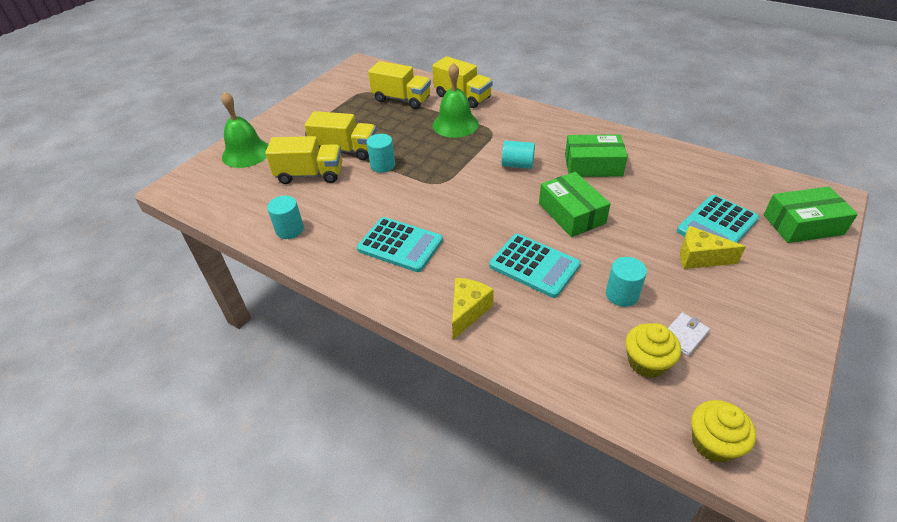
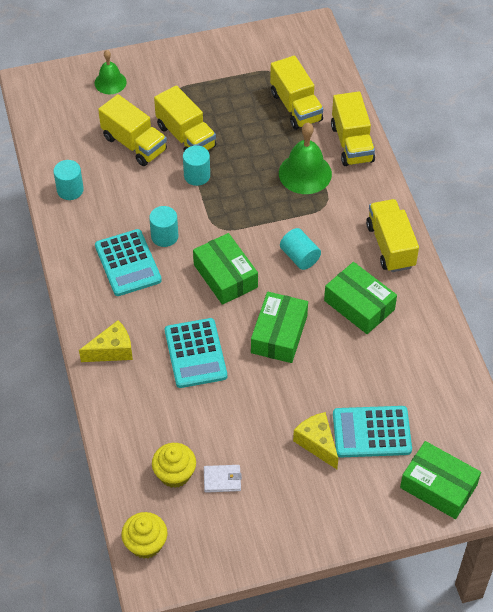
camera: 40 degrees right, 10 degrees up
(246, 153) = (110, 82): green bell -> green bell, size x0.63
(484, 205) = (225, 276): none -> green box
(561, 127) = (390, 246): none -> yellow truck
(622, 294) = (223, 422): turquoise cylinder -> turquoise cylinder (164, 236)

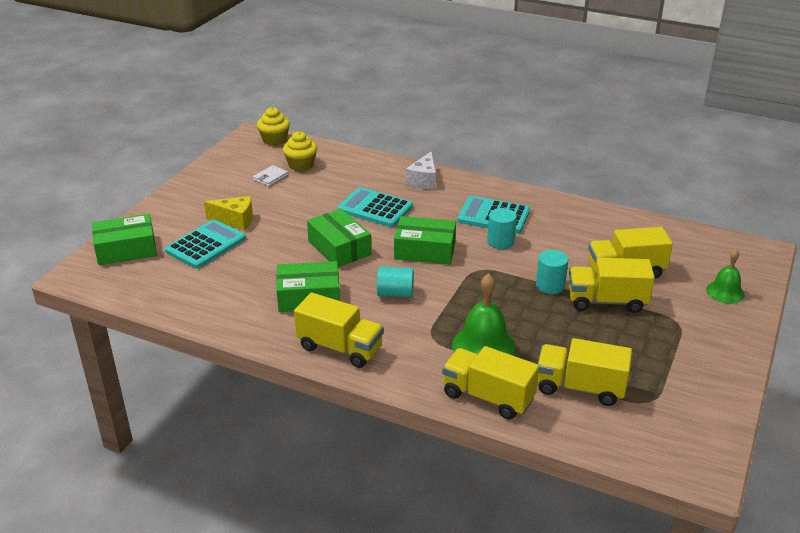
camera: 130 degrees right, 20 degrees down
(70, 190) = (602, 221): turquoise cylinder -> none
(112, 350) = (424, 180): yellow cheese -> white cheese

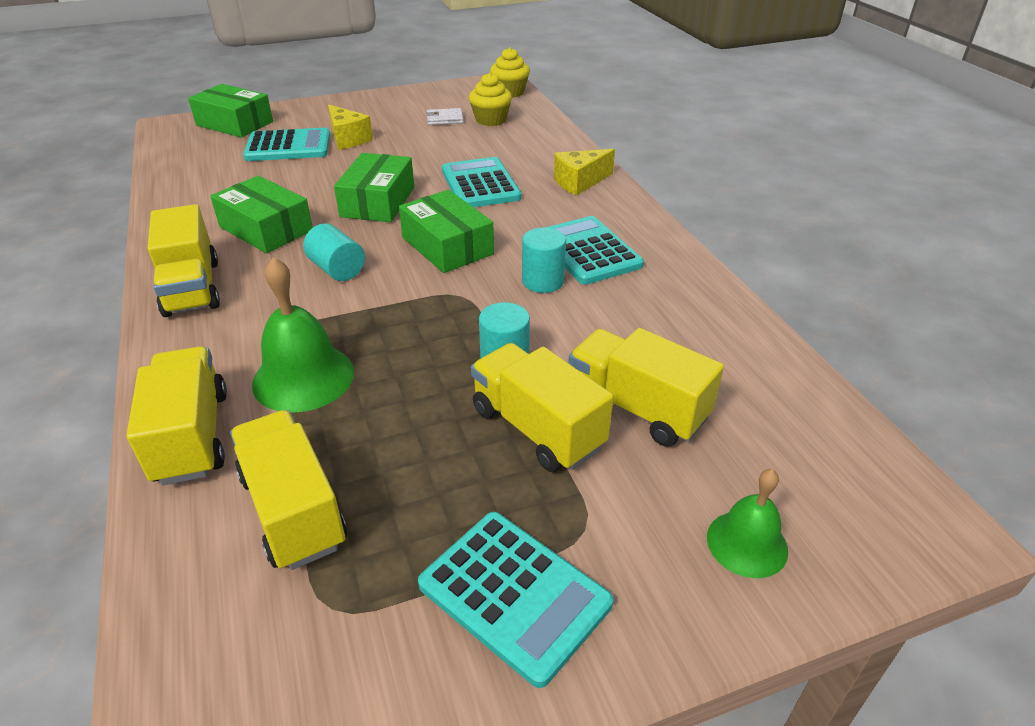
camera: 45 degrees right, 5 degrees up
(424, 180) = (579, 182): white cheese -> yellow cheese
(691, 355) = (514, 594): none -> turquoise calculator

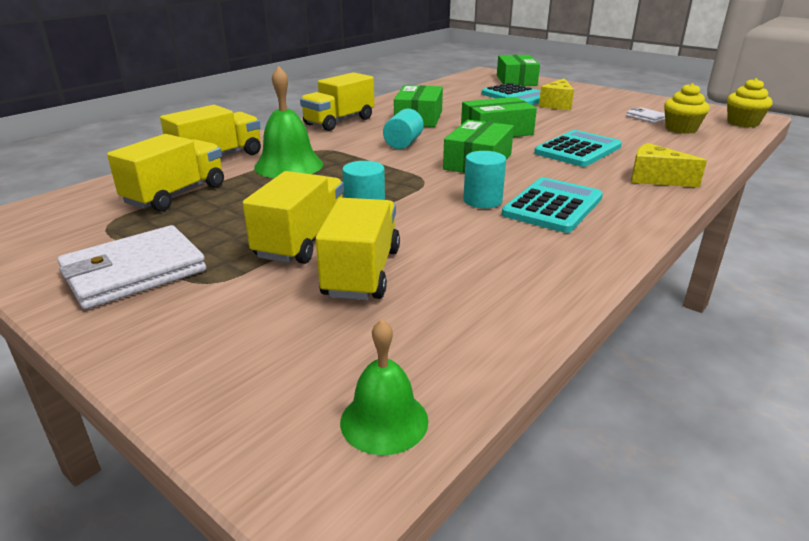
camera: 60 degrees right, 10 degrees down
(514, 594) = (134, 272): turquoise calculator -> white wallet
(747, 543) = (230, 357): green bell -> green bell (384, 421)

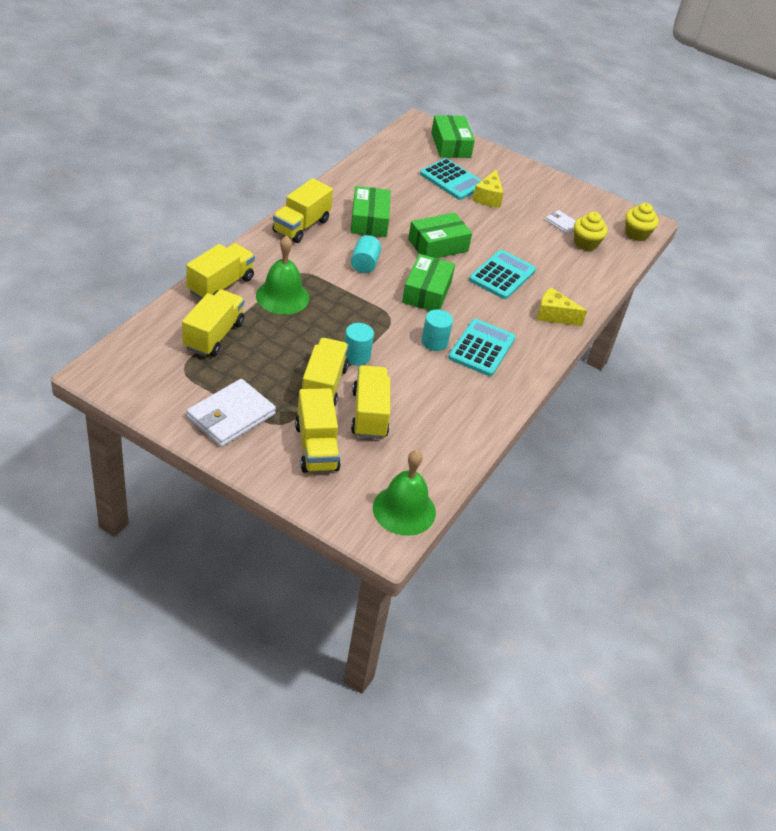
camera: 15 degrees left, 15 degrees up
(251, 313) = (316, 447): none -> yellow truck
(384, 421) = (404, 510): green bell -> green bell, size x1.58

